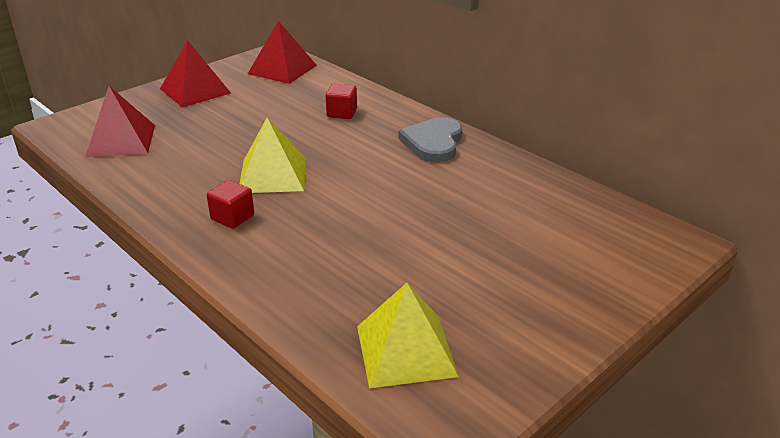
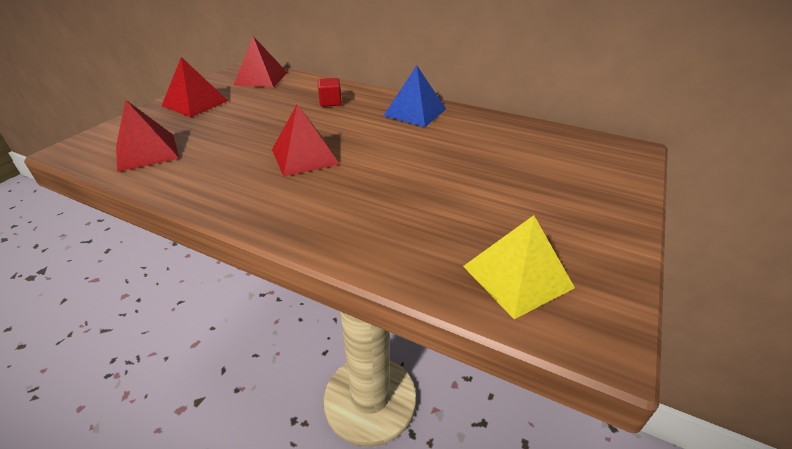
camera: 20 degrees left, 5 degrees up
(232, 217) = (291, 197): red cube -> none
(272, 175) = (304, 156): yellow pyramid -> red pyramid
(433, 142) = (415, 112): grey heart -> blue pyramid

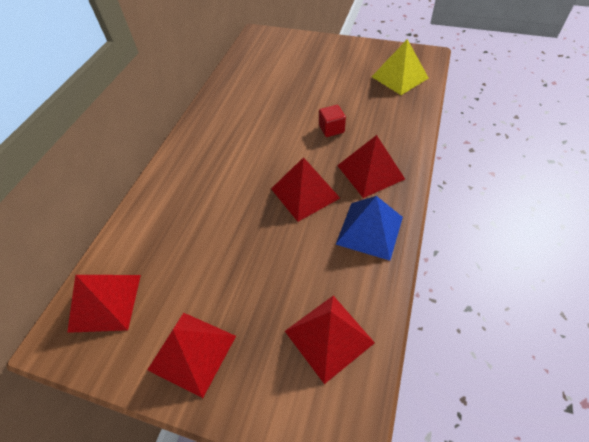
camera: 95 degrees left, 15 degrees up
(308, 203) = (370, 172): none -> red pyramid
(330, 102) = (187, 204): red cube -> red cube (331, 129)
(415, 112) = (208, 136): blue pyramid -> blue pyramid (369, 230)

